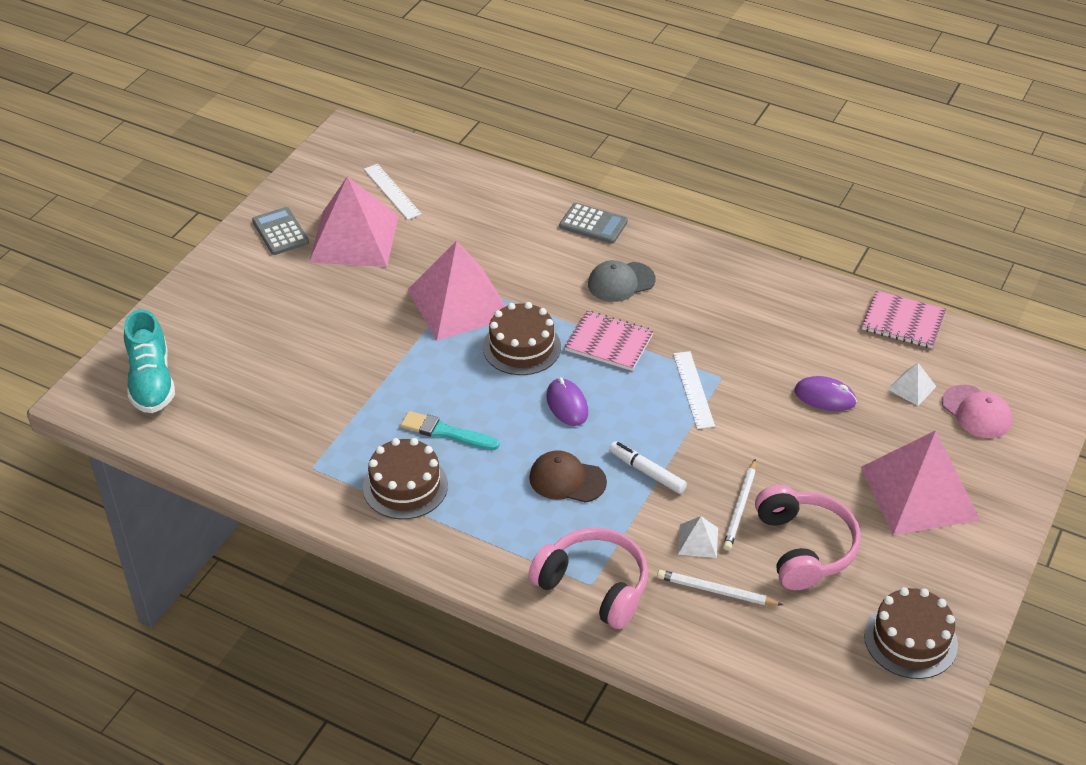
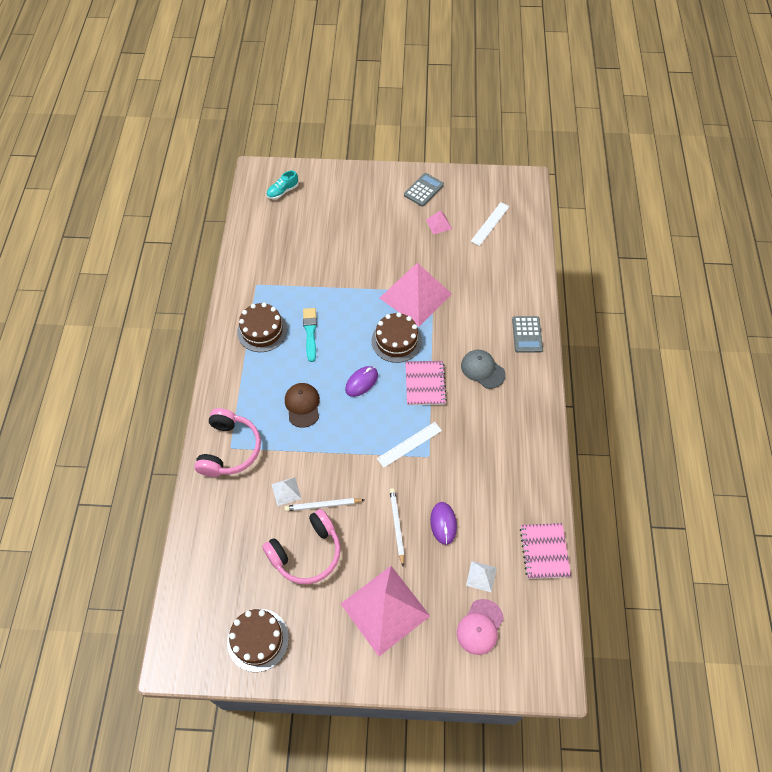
camera: 65 degrees right, 15 degrees up
(151, 381) = (282, 191): turquoise shoe -> turquoise shoe, size x0.59
(354, 238) = (439, 224): pink pyramid -> pink pyramid, size x0.41
(647, 472) = (328, 444): white marker -> none
(716, 591) = (252, 515): white pencil -> white pencil (397, 526)

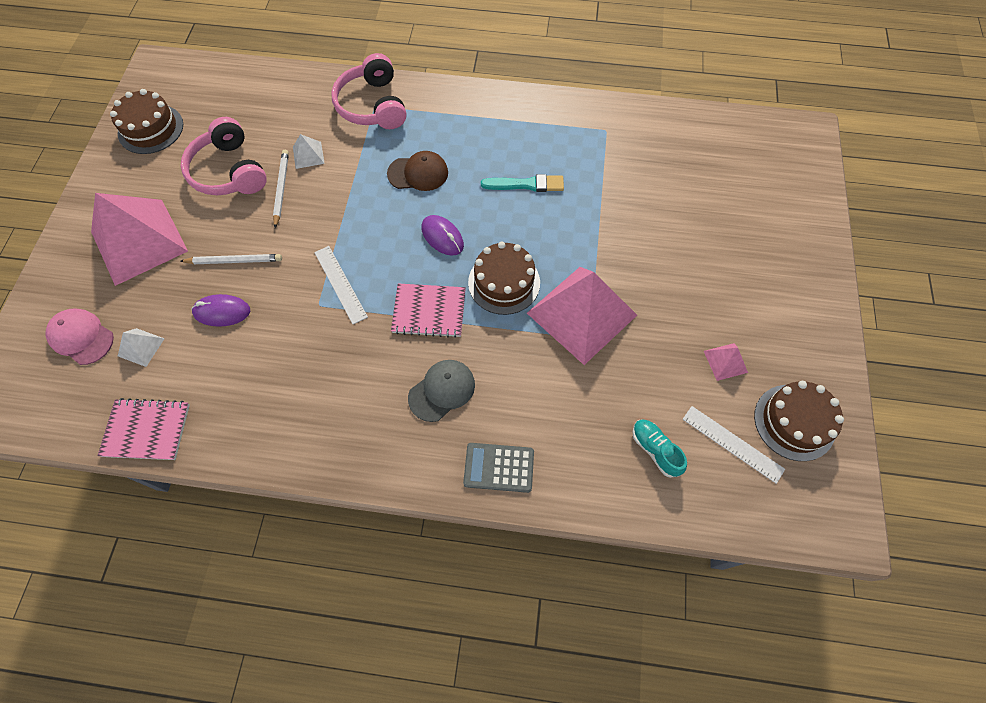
camera: 95 degrees right, 5 degrees up
(229, 449) = (372, 105): pink headphones -> pink headphones turned 60 degrees clockwise
(262, 331) = (532, 135): brown cake -> brown cake (794, 422)
(282, 191) = (773, 160): turquoise shoe -> turquoise shoe (655, 450)
(424, 190) = (799, 346): grey calculator -> none

